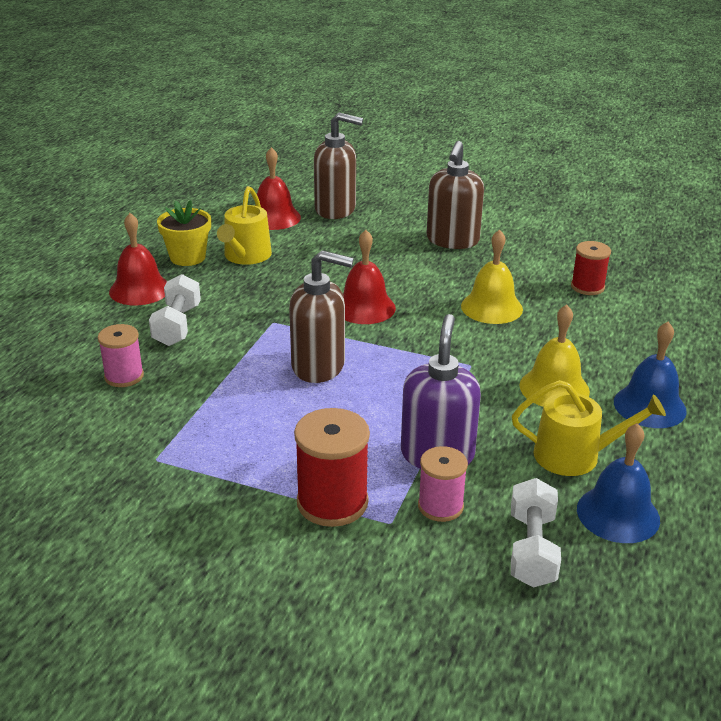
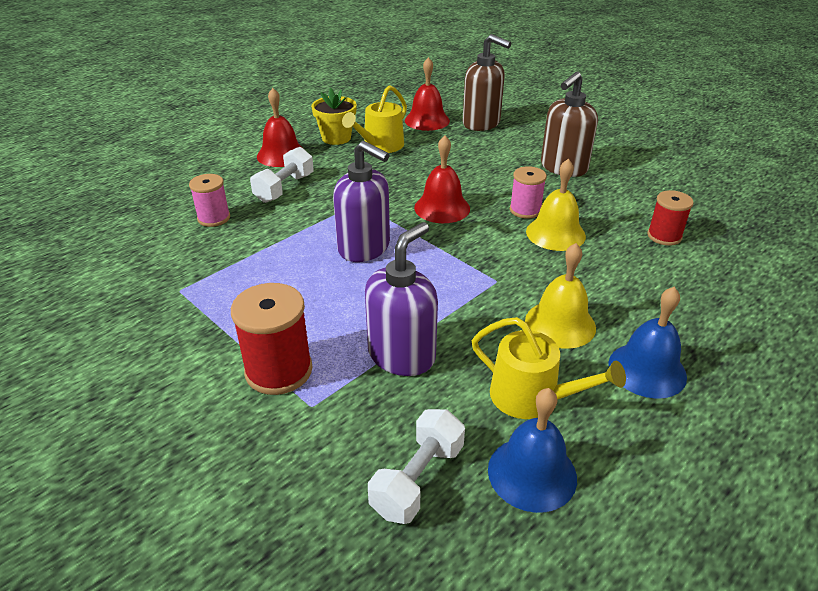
camera: 25 degrees right, 5 degrees up
(319, 366) = (364, 248): brown soap dispenser -> purple soap dispenser
(440, 506) = (366, 405): pink spool -> pink spool (525, 210)

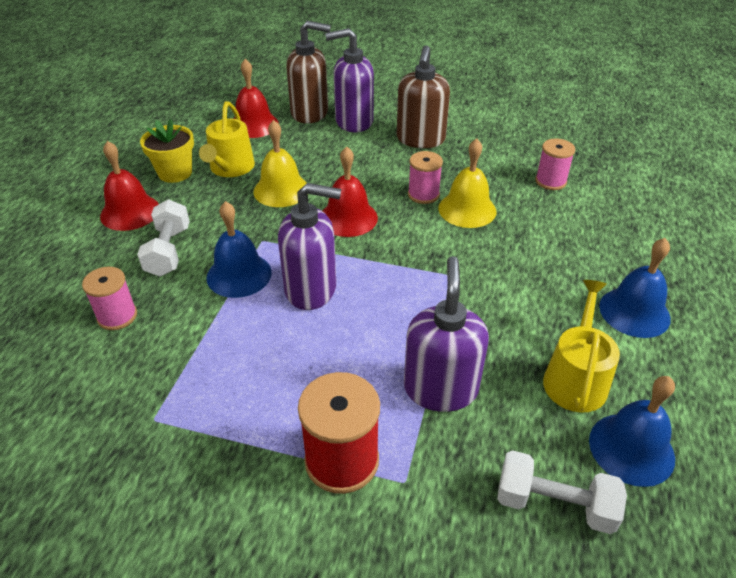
camera: 30 degrees left, 5 degrees up
(320, 220) = (239, 274): none -> blue bell
(417, 479) = (554, 504): white dumbbell -> white dumbbell turned 75 degrees counterclockwise
(514, 139) = (353, 122): none -> purple soap dispenser
(532, 397) = (575, 378): yellow watering can -> yellow watering can turned 75 degrees counterclockwise
(560, 324) = (541, 298): yellow bell -> yellow bell (281, 190)
(664, 236) = (550, 181): red spool -> pink spool

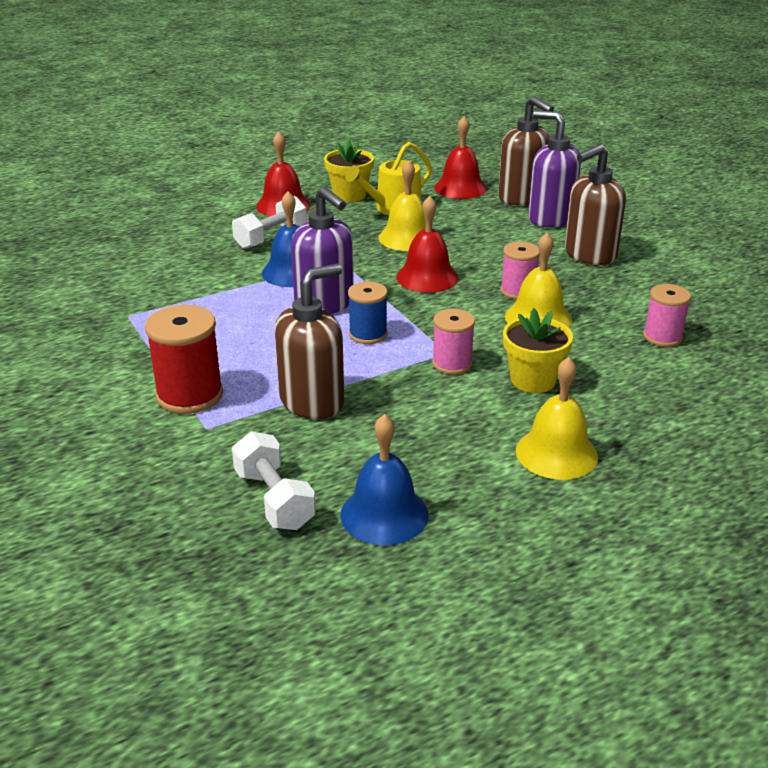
camera: 45 degrees right, 10 degrees down
(117, 316) = (187, 257): pink spool -> pink spool (452, 363)
(385, 296) = (368, 334): none -> blue spool
(440, 388) = (312, 401): purple soap dispenser -> brown soap dispenser
(538, 263) = (533, 380): none -> yellow flower pot
(575, 378) = (421, 456): yellow watering can -> none
(634, 312) = (556, 453): blue bell -> yellow bell

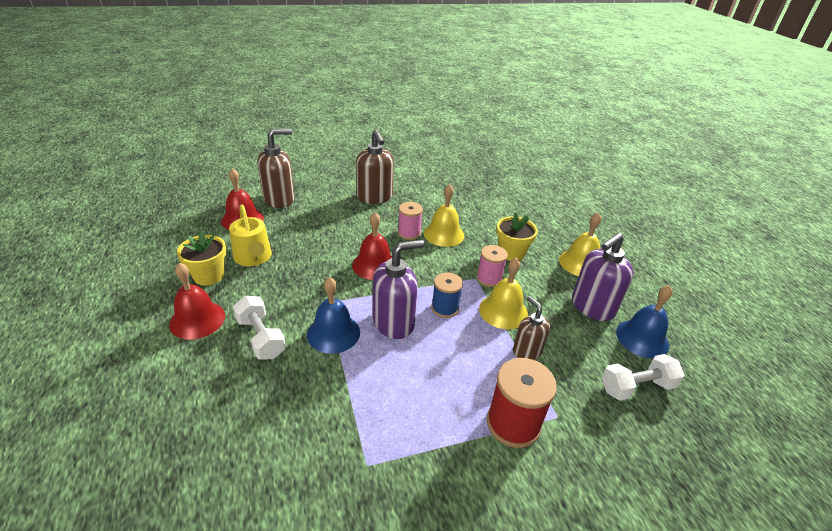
camera: 80 degrees left, 5 degrees up
(312, 401) = (526, 351): brown soap dispenser -> brown soap dispenser, size x0.62
(407, 238) = (309, 261): yellow bell -> yellow bell (503, 311)
(550, 218) = (318, 197): purple soap dispenser -> purple soap dispenser (592, 307)
(662, 337) = (475, 201): pink spool -> none

